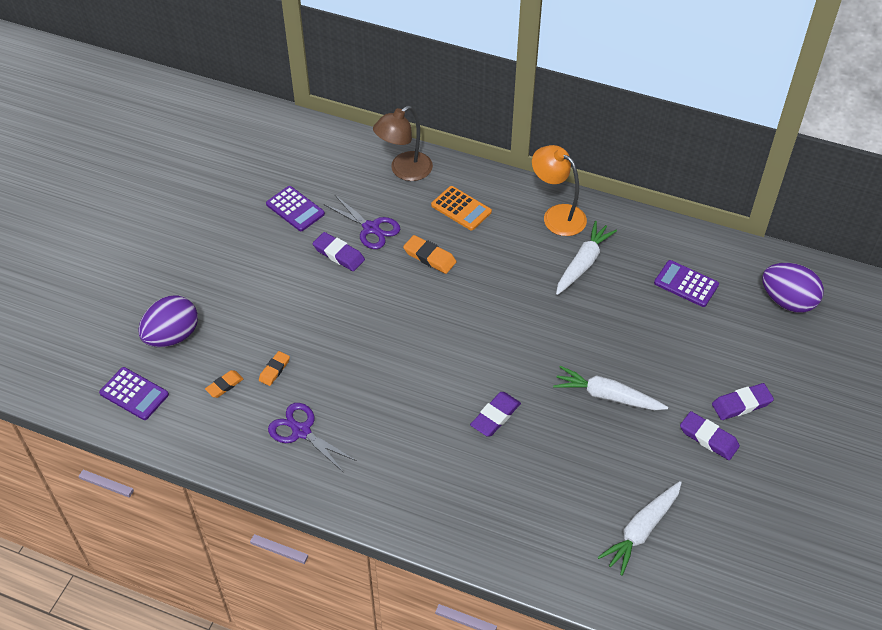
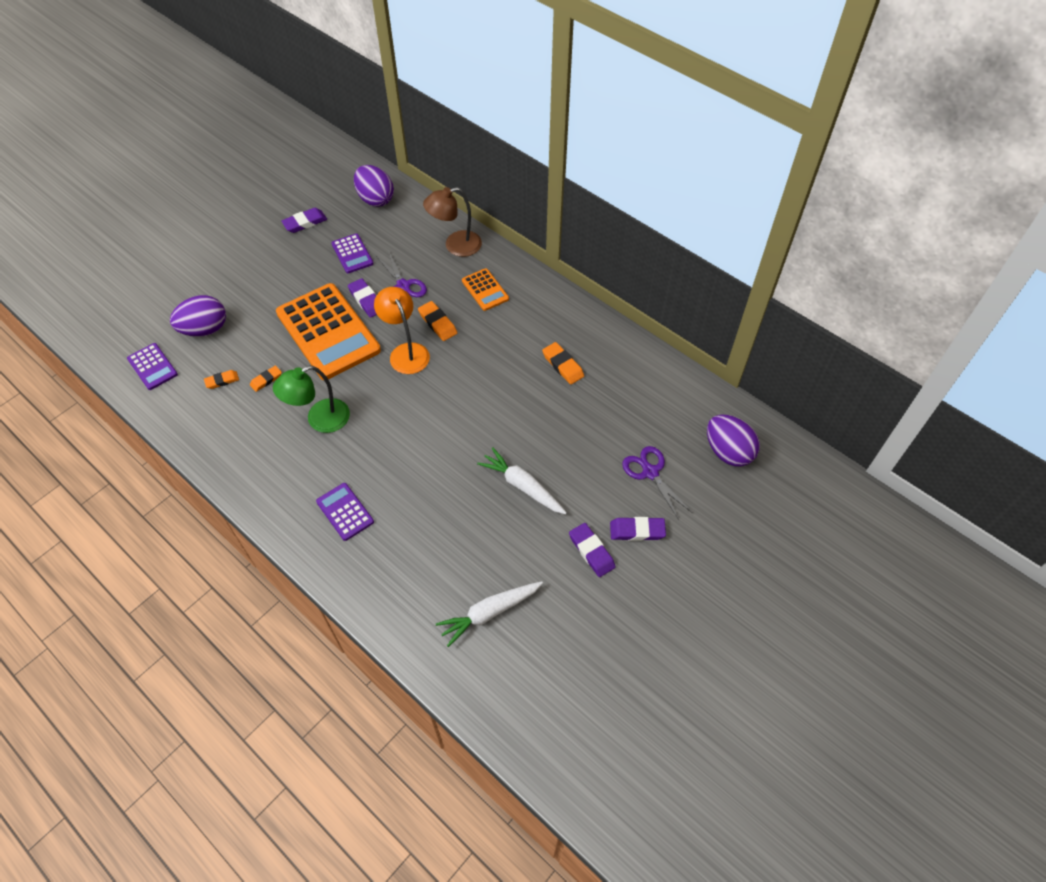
camera: 20 degrees right, 5 degrees up
(288, 143) = (375, 199): none -> purple egg
(301, 431) = (260, 436): purple scissors -> purple scissors (650, 472)
(315, 299) = (328, 332): none -> orange calculator
(358, 394) = (320, 420): none -> green lamp
(495, 416) = (419, 473): purple eraser -> purple eraser (305, 223)
(557, 215) = (562, 318): orange lamp -> orange lamp (406, 352)
(583, 263) = (563, 365): white carrot -> orange eraser
(686, 284) = (643, 409): purple calculator -> purple calculator (345, 512)

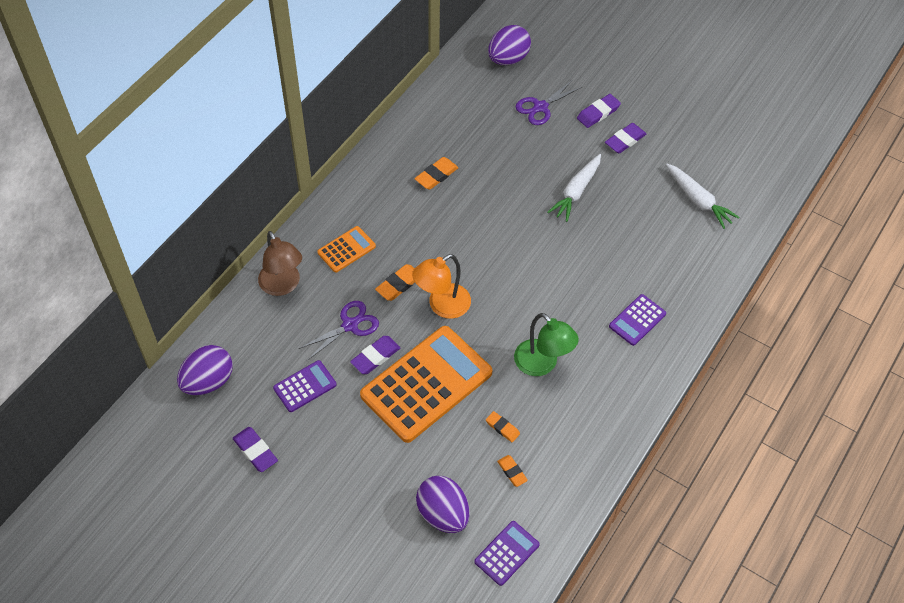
camera: 100 degrees left, 0 degrees up
(637, 531) = (598, 113): purple eraser -> purple eraser turned 60 degrees clockwise

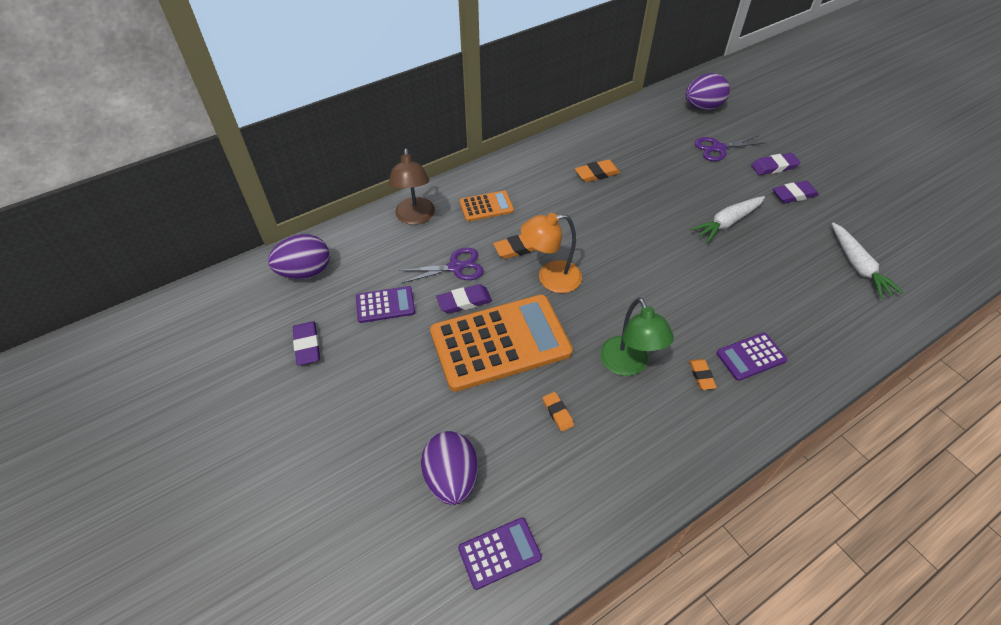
camera: 25 degrees right, 5 degrees down
(512, 472) = (547, 463): orange eraser -> orange eraser (701, 375)

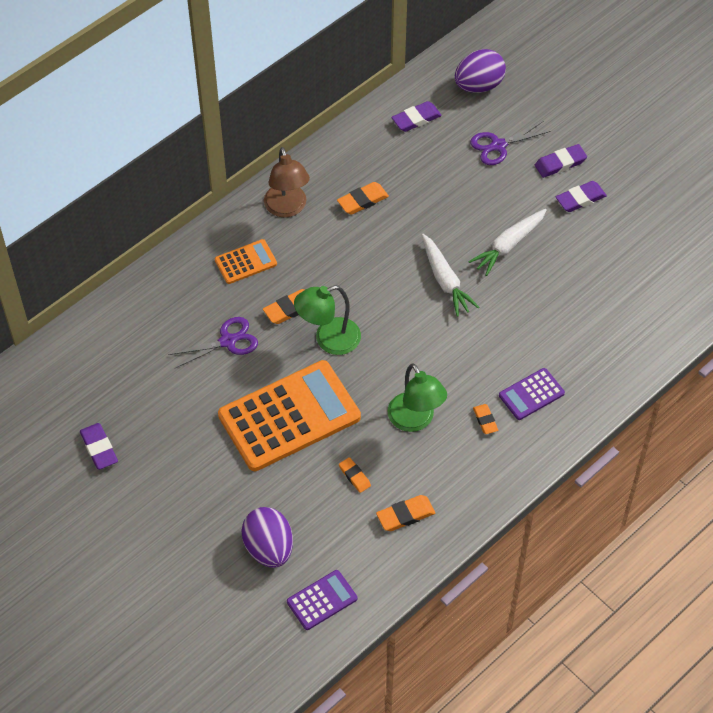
camera: 10 degrees left, 5 degrees up
(305, 272) = (70, 370): purple egg -> none
(385, 305) = (165, 394): purple calculator -> none
(415, 217) = (170, 287): brown lamp -> brown lamp (287, 208)
(464, 301) = (245, 378): purple eraser -> purple eraser (416, 119)
(550, 278) = (328, 340): orange lamp -> green lamp
(608, 465) = (405, 515): none -> orange eraser
(857, 266) = (640, 279): white carrot -> white carrot (445, 280)

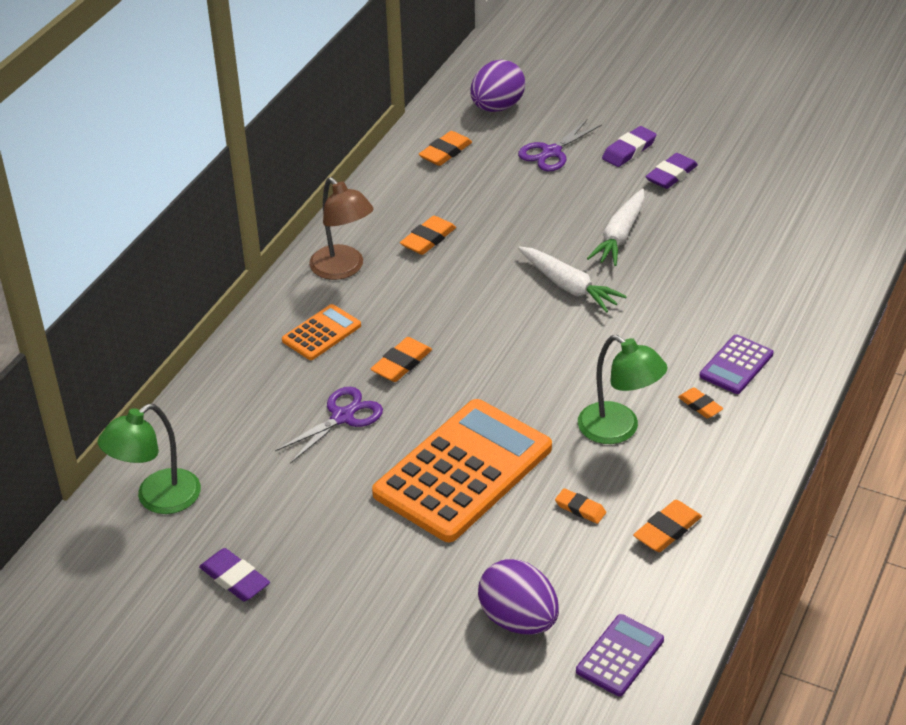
camera: 20 degrees left, 15 degrees down
(328, 340) = (466, 380): green lamp -> green lamp (158, 499)
(416, 119) = (445, 152): purple eraser -> orange eraser

